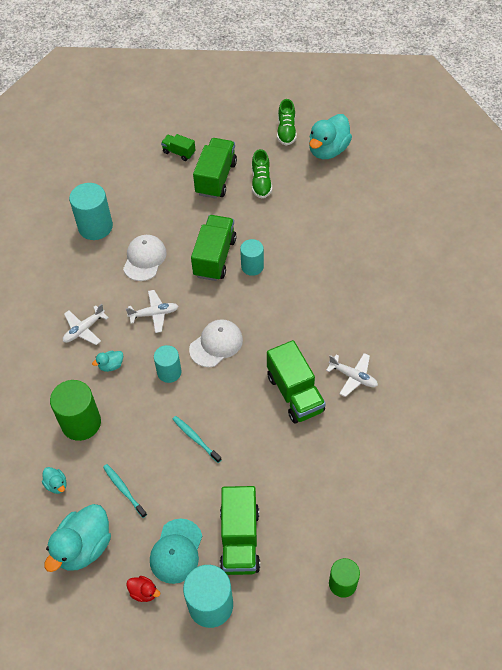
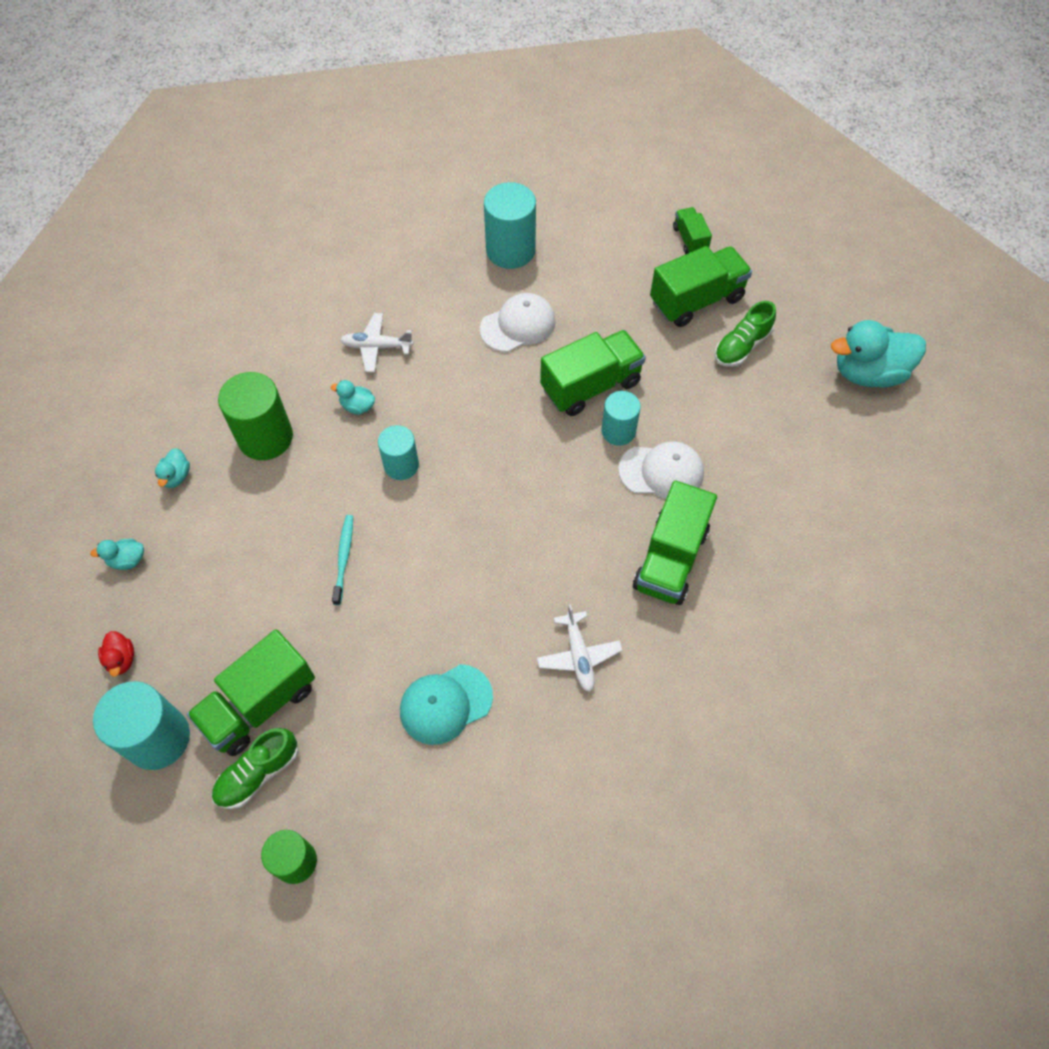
camera: 45 degrees right, 5 degrees up
(84, 547) = (127, 560): turquoise duck -> turquoise duck, size x0.45
(123, 489) = (223, 541): turquoise toothbrush -> none
(154, 314) = (459, 391): white plane -> none
(176, 551) = (193, 651): turquoise cap -> turquoise cap (445, 704)
(216, 344) = (480, 480): white cap -> white cap (661, 472)
(286, 131) = (843, 311): green shoe -> green shoe (258, 773)
(295, 393) = (495, 611): green truck -> green truck (670, 559)

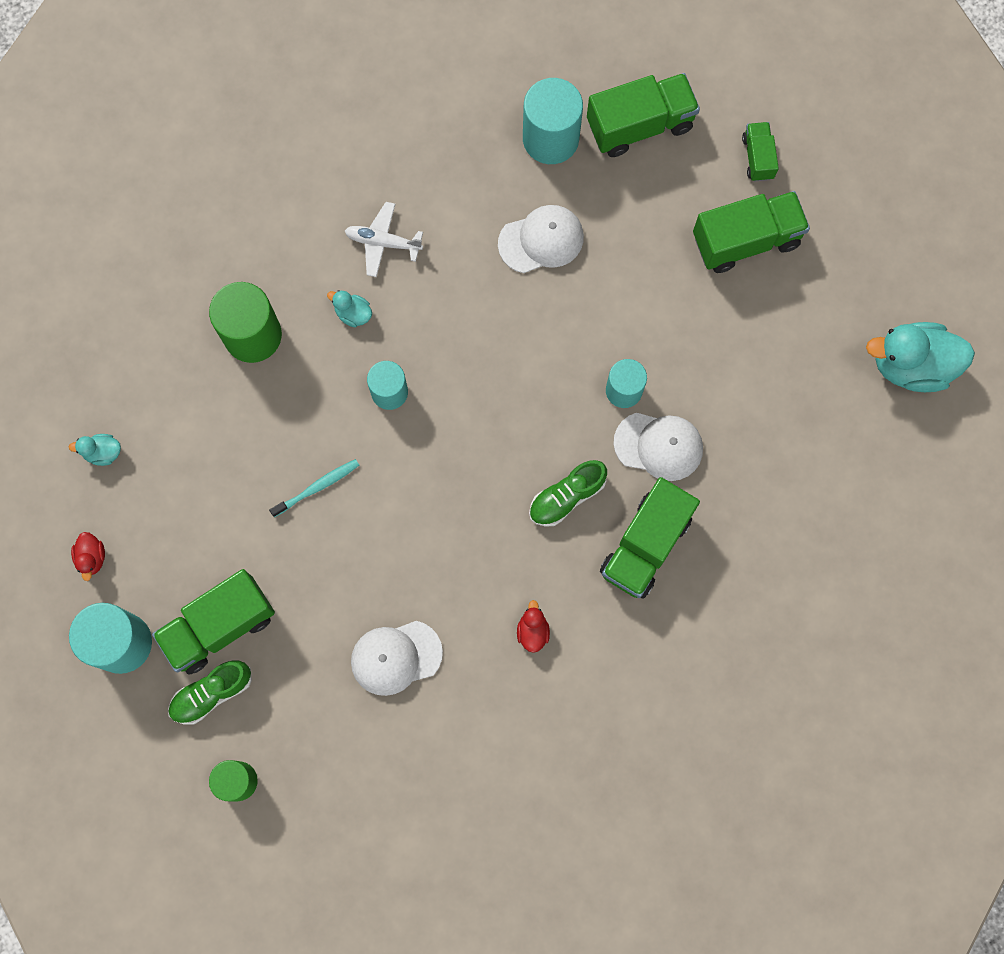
camera: 10 degrees right, 15 degrees up
(176, 476) = (157, 366): turquoise duck -> none
(344, 557) = (317, 487): turquoise toothbrush -> turquoise toothbrush turned 45 degrees clockwise
(445, 704) = (396, 657): turquoise cap -> white cap
(578, 655) = (532, 631): white plane -> red duck
(590, 386) = (606, 330): green truck -> green truck (640, 125)
(741, 346) = (781, 308): green shoe -> green shoe (566, 497)

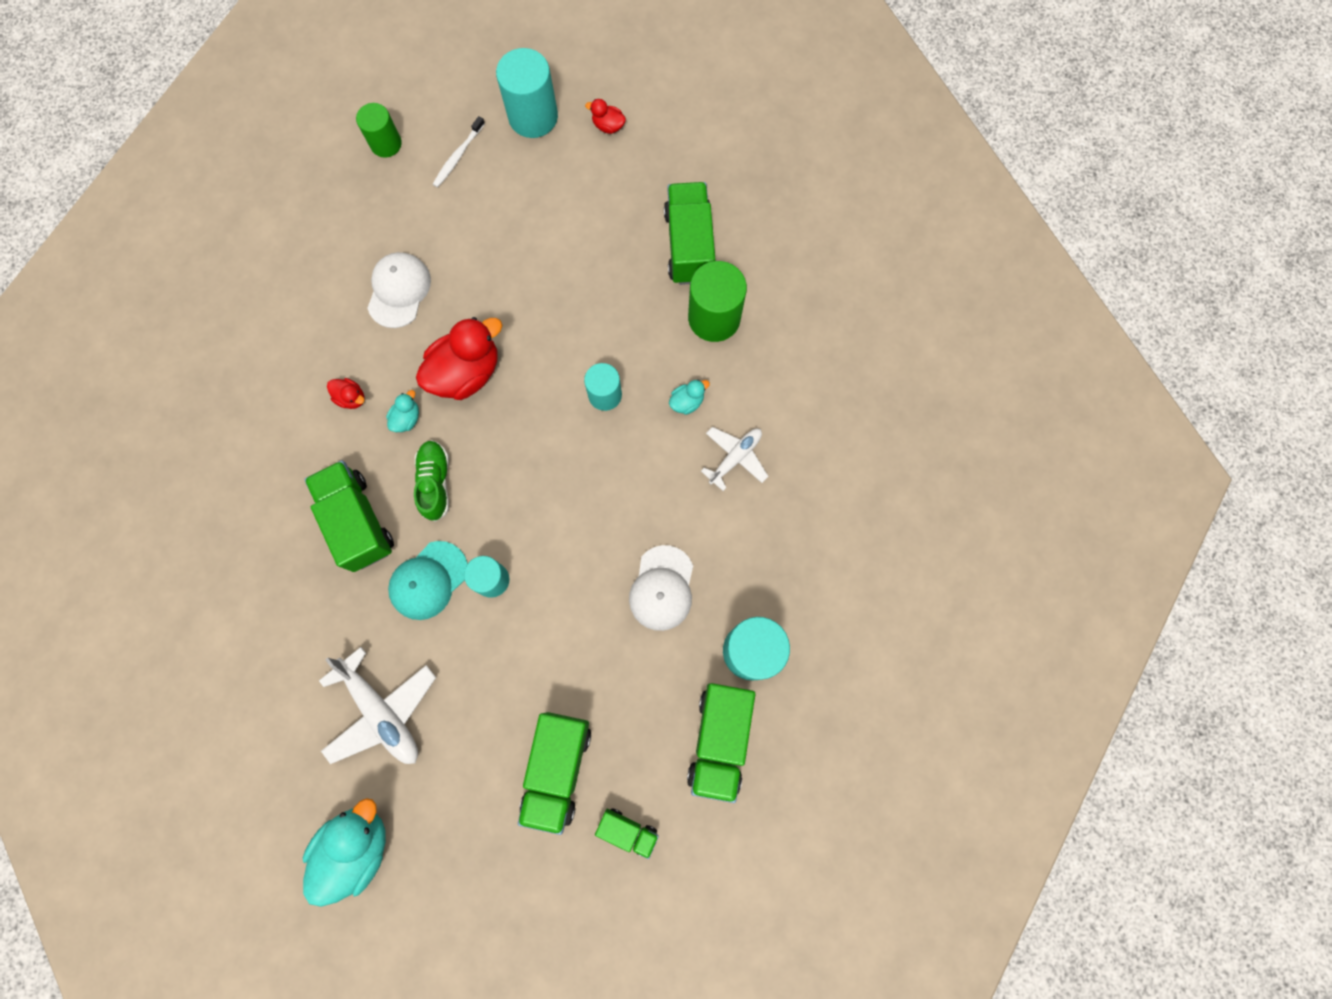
camera: 120 degrees right, 0 degrees up
(103, 452) = (683, 169): turquoise duck -> turquoise duck (407, 418)
(212, 693) = (458, 156): green shoe -> white toothbrush
(219, 626) = (502, 184): green truck -> green truck (689, 245)
(317, 487) = (562, 303): turquoise toothbrush -> none
(442, 536) = (466, 372): none -> red duck
(659, 446) = (428, 580): white cap -> turquoise cap
(794, 414) = (382, 711): none -> white plane

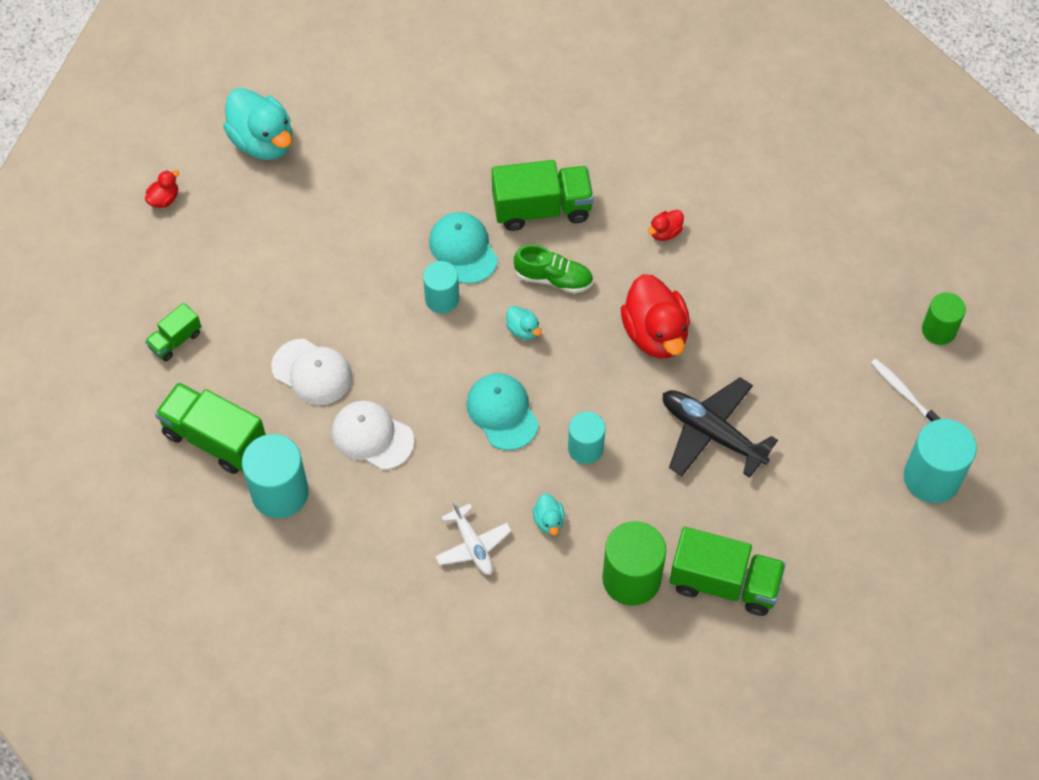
camera: 110 degrees right, 15 degrees down
(382, 711) = (364, 185): white plane -> none
(399, 291) = (764, 299): white cap -> white cap (312, 372)
(407, 418) = (627, 272): turquoise duck -> turquoise duck (523, 330)
(552, 295) = (712, 433): none -> black plane
(557, 769) = (253, 302): green truck -> none
(595, 479) = (502, 412): none -> turquoise cap
(608, 126) = (897, 549): red duck -> red duck (164, 199)

